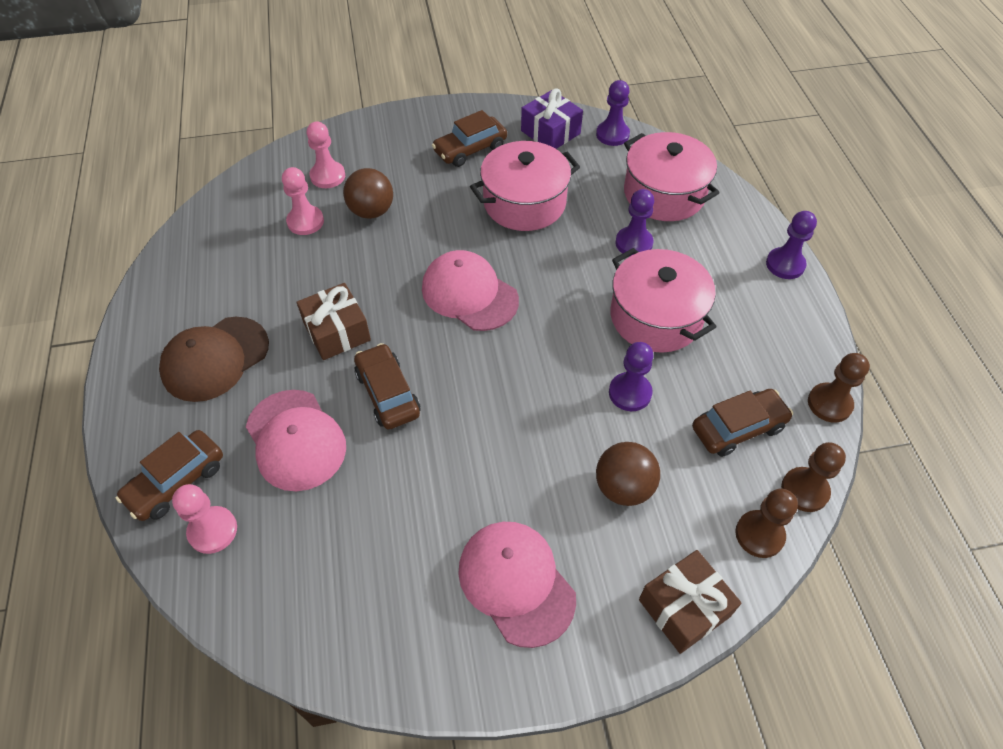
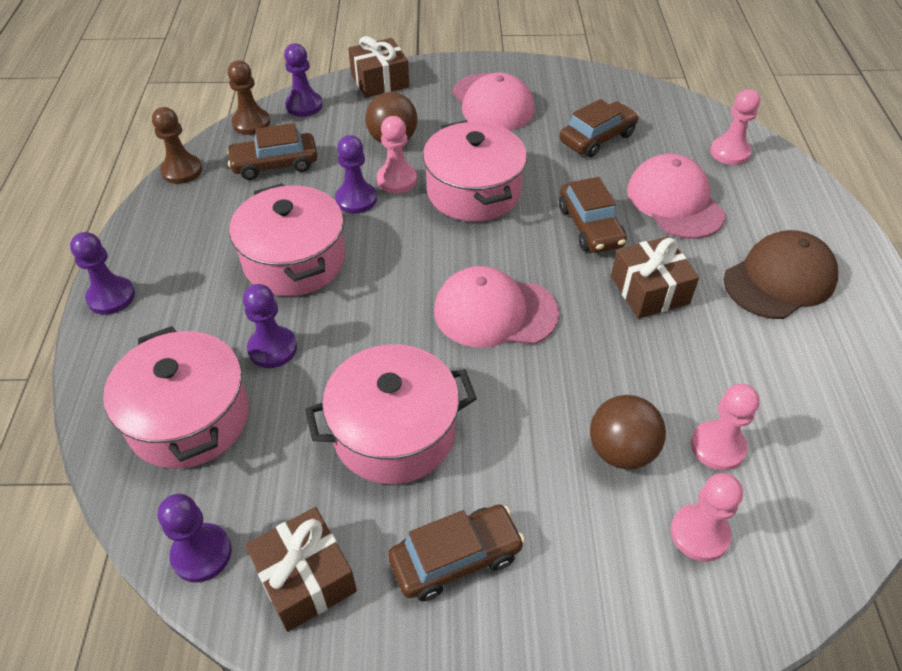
camera: 170 degrees left, 5 degrees down
(176, 481) = (774, 185): brown car -> brown car (597, 138)
(469, 294) = (495, 312): pink cap -> pink cap turned 135 degrees clockwise
(512, 421) = (473, 191): none -> pink pot
(550, 132) = (305, 578): purple gift -> brown gift
(598, 426) = (397, 180): none -> pink pawn
(759, 535) = (304, 105): brown pawn -> purple pawn

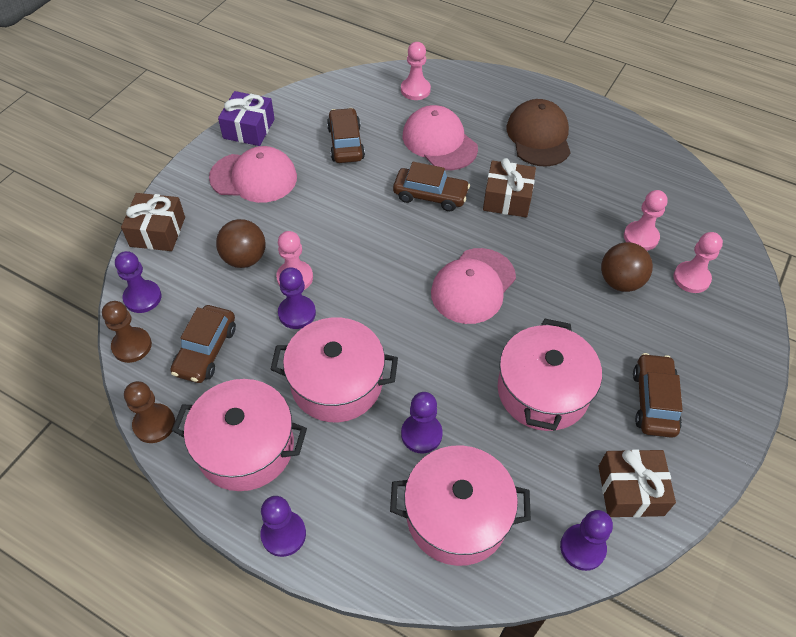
camera: 60 degrees left, 5 degrees up
(473, 191) = (346, 239): pink pot -> pink pot (246, 447)
(548, 73) = (249, 128): none -> purple gift
(675, 201) = (439, 142): pink cap -> pink cap turned 45 degrees clockwise

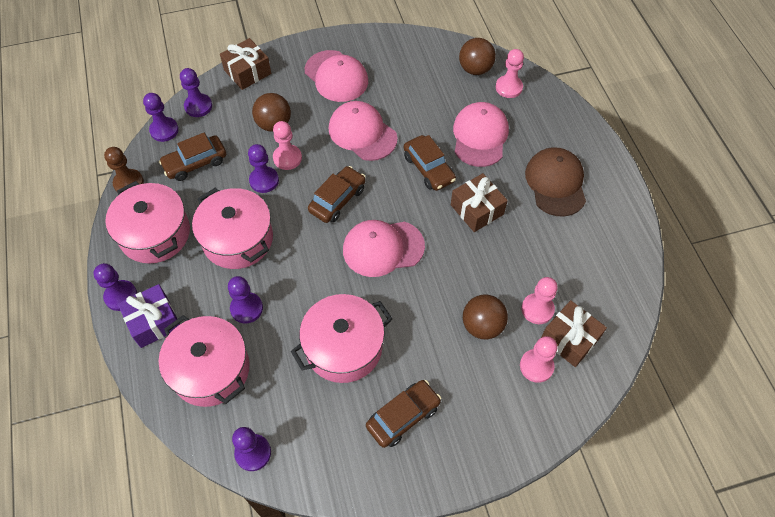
camera: 45 degrees right, 5 degrees up
(132, 346) = (164, 130): brown pawn -> purple pawn
(249, 128) = (369, 41): purple gift -> purple gift (154, 321)
(338, 208) = (362, 133): none -> pink cap
(345, 143) = (417, 93): brown car -> brown car (337, 200)
(371, 93) = (475, 69): none -> brown ball
(539, 136) = (555, 183): brown cap -> brown cap turned 45 degrees counterclockwise
(630, 490) = (320, 451): brown gift -> brown gift (569, 339)

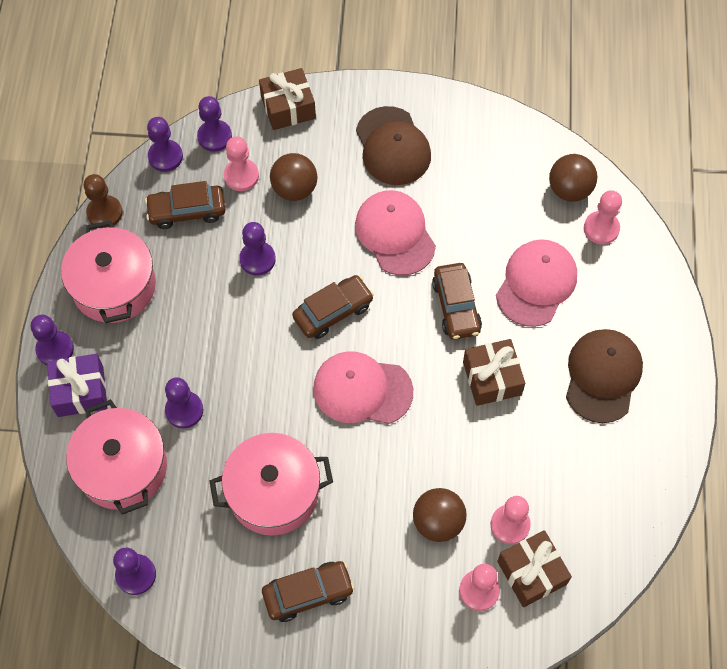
camera: 20 degrees right, 5 degrees up
(238, 239) = (202, 323): pink pot -> none
(287, 158) = (294, 238): pink pawn -> pink pawn (241, 176)
(336, 76) = (392, 146): pink cap -> brown cap

